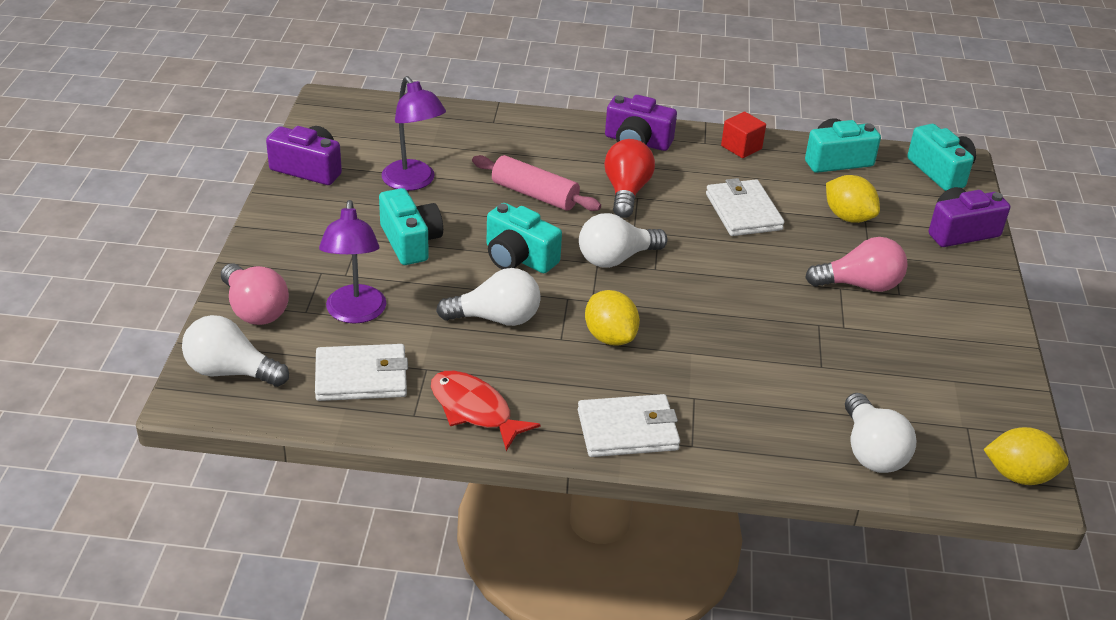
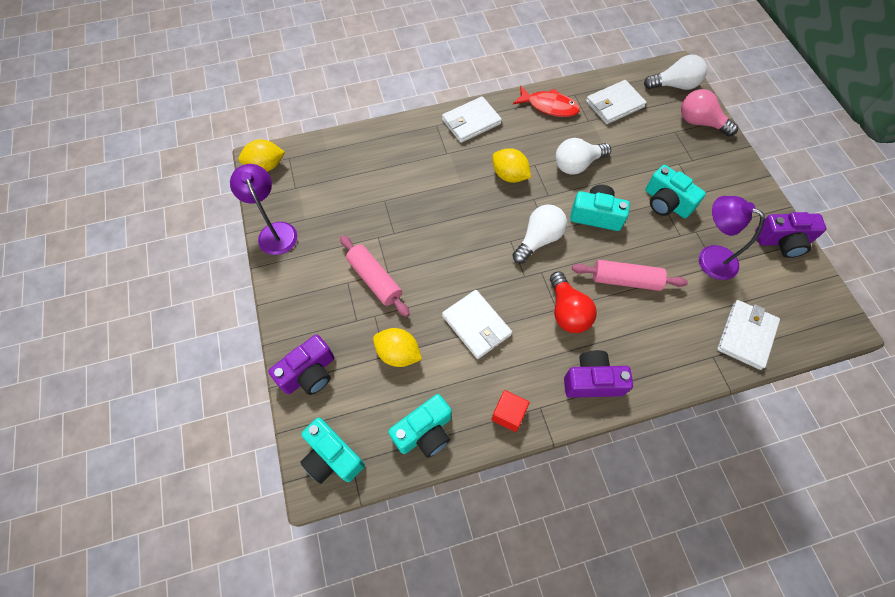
camera: 160 degrees right, 25 degrees up
(355, 313) = (650, 139): purple lamp -> purple lamp (275, 231)
(442, 123) = (746, 335): none -> white wallet
(860, 285) = (375, 279): pink light bulb -> pink rolling pin
(871, 451) = (345, 153): white light bulb -> none

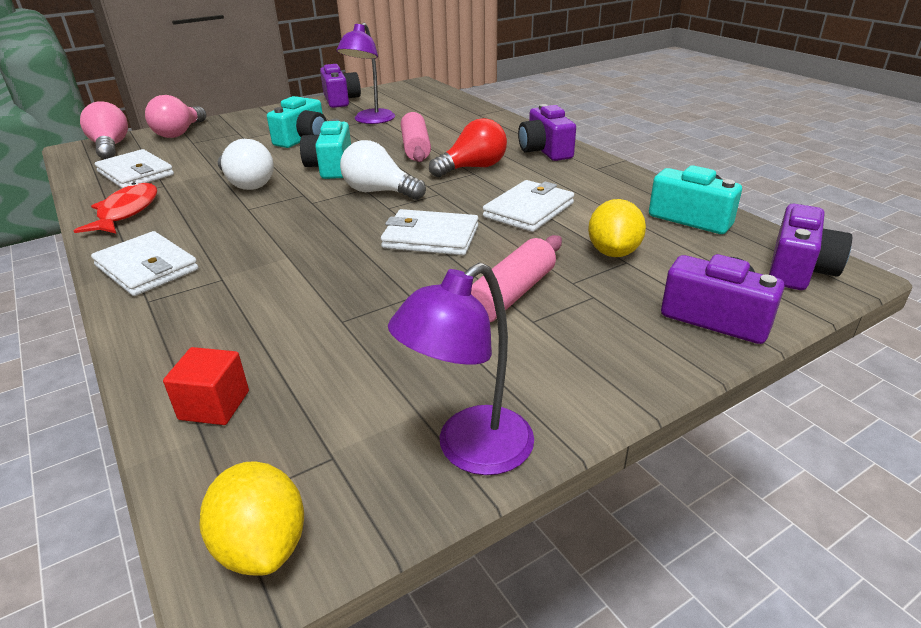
camera: 105 degrees left, 30 degrees down
(332, 457) = (798, 269): turquoise camera -> purple camera
(508, 414) = (620, 180): red cube -> red cube (214, 405)
(509, 175) = (270, 222): yellow lemon -> none
(674, 85) = (110, 147): white light bulb -> pink light bulb
(746, 335) = (449, 106): white wallet -> white wallet (430, 237)

